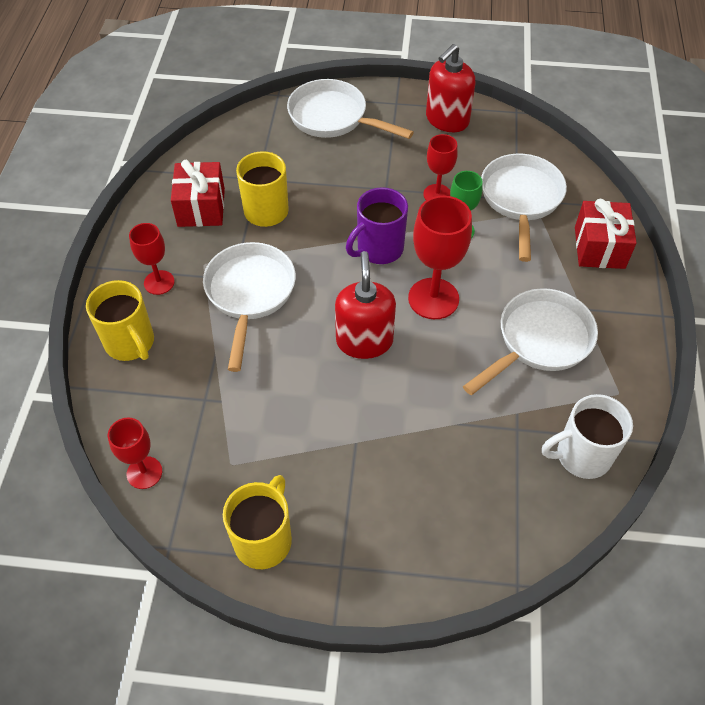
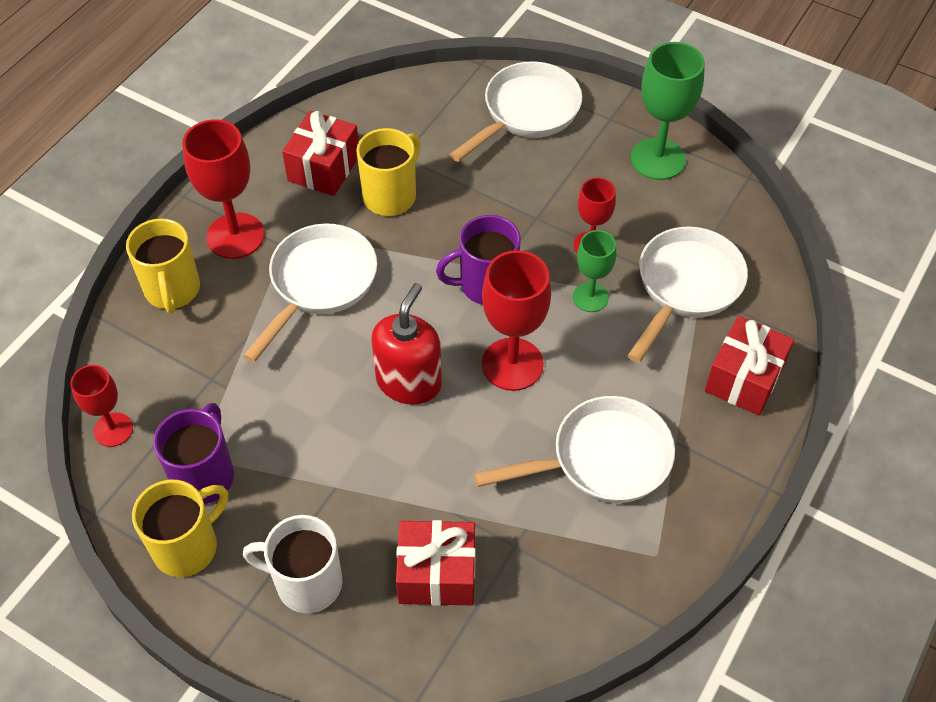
camera: 25 degrees right, 0 degrees up
(159, 282) = (235, 236): red goblet -> red goblet, size x1.65
(244, 477) = (204, 475): none -> purple mug
(333, 118) = (526, 112): white pan -> white pan turned 75 degrees clockwise
(447, 120) = (658, 159): red soap dispenser -> green goblet
(473, 474) = (437, 574): none -> red gift
(581, 455) = (568, 605): white mug -> white mug (306, 583)

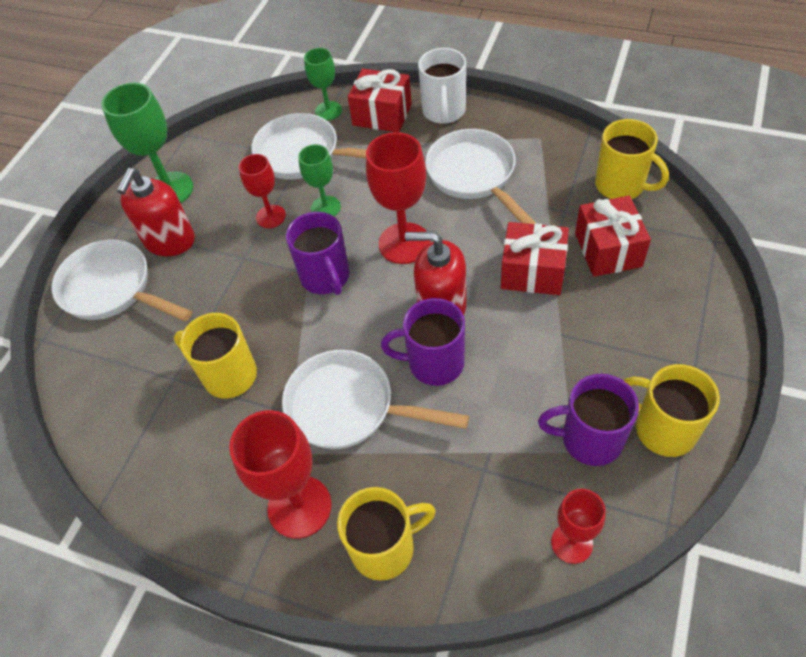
camera: 95 degrees left, 0 degrees up
(306, 583) = (654, 330): white mug -> white mug (444, 112)
(324, 168) = (194, 446): red gift -> red gift (532, 272)
(342, 361) = (434, 363): none -> purple mug
(539, 627) = (621, 186): none -> yellow mug
(579, 157) = (169, 241): none -> red soap dispenser
(764, 321) = (328, 111): none -> green goblet

